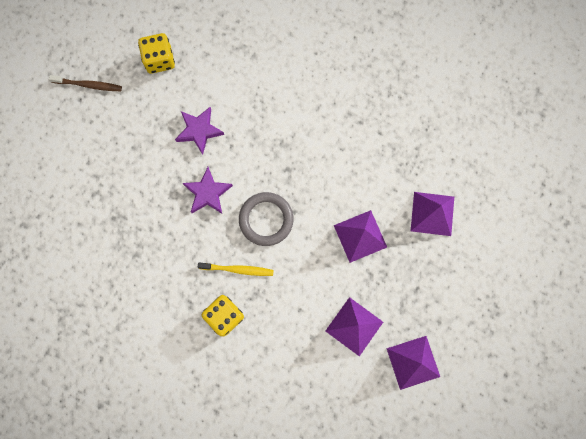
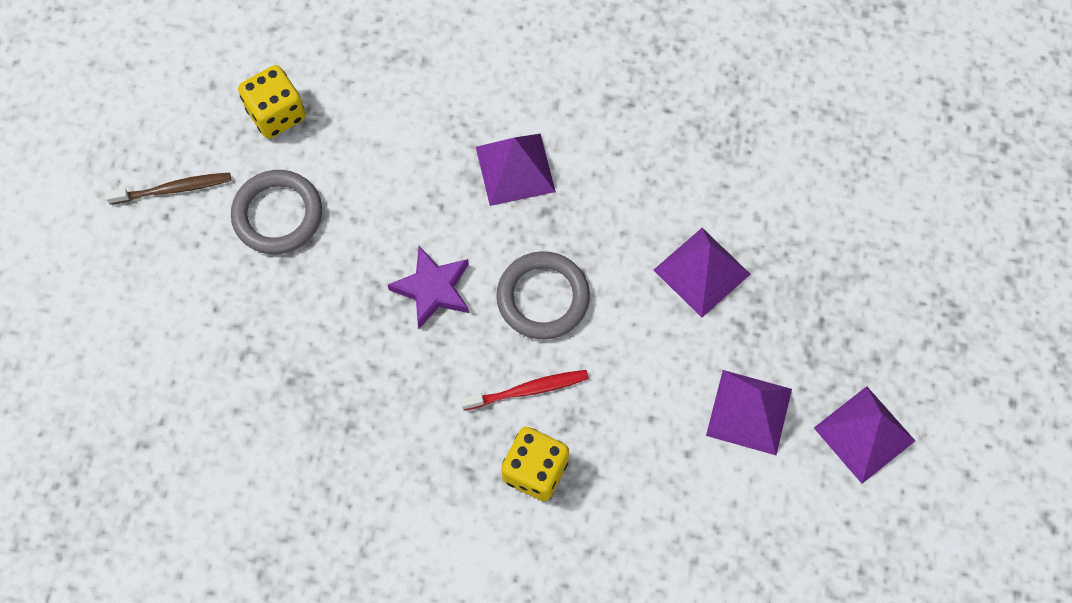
camera: 20 degrees left, 10 degrees down
(139, 120) = (277, 215): none -> grey ring
(199, 130) = (382, 199): purple star -> none
(238, 269) = (528, 390): yellow toothbrush -> red toothbrush
(432, 213) = (799, 200): purple pyramid -> purple pyramid (515, 169)

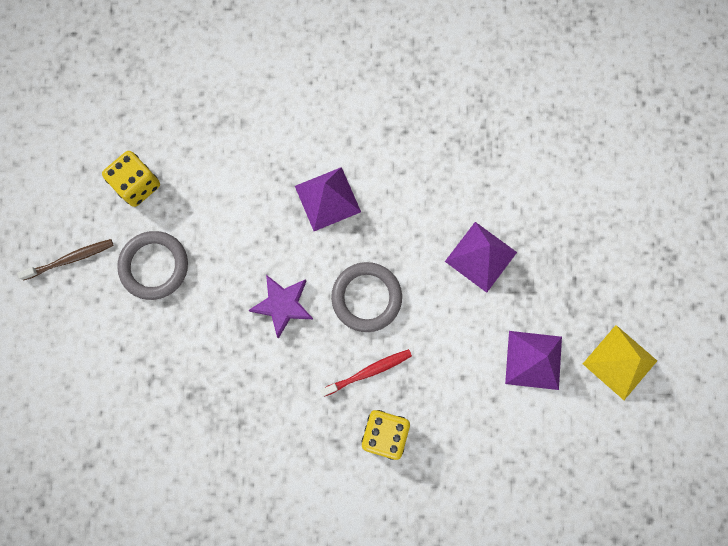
camera: 10 degrees left, 10 degrees up
(864, 434) = (619, 362): purple pyramid -> yellow pyramid

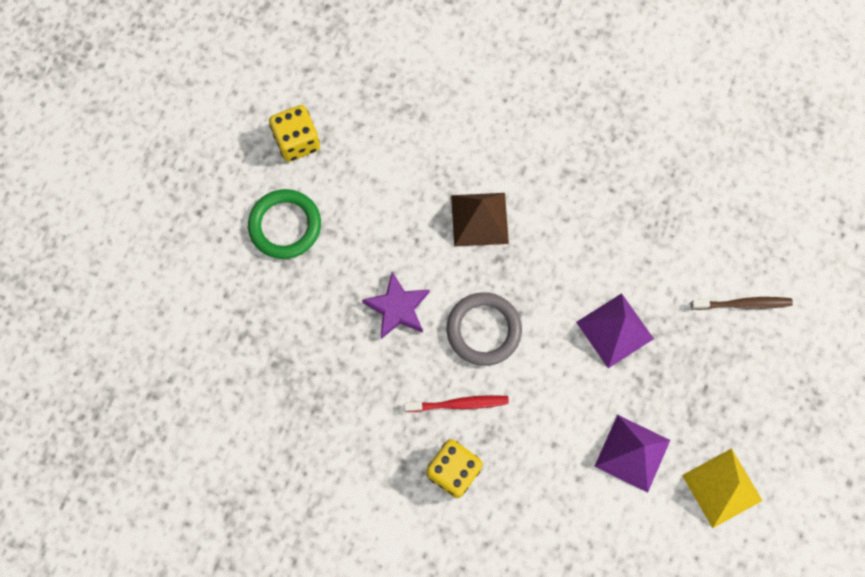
camera: 20 degrees right, 5 degrees down
(70, 259) = (207, 191): brown toothbrush -> brown toothbrush (743, 304)
(154, 266) = (285, 226): grey ring -> green ring
(327, 198) = (479, 219): purple pyramid -> brown pyramid

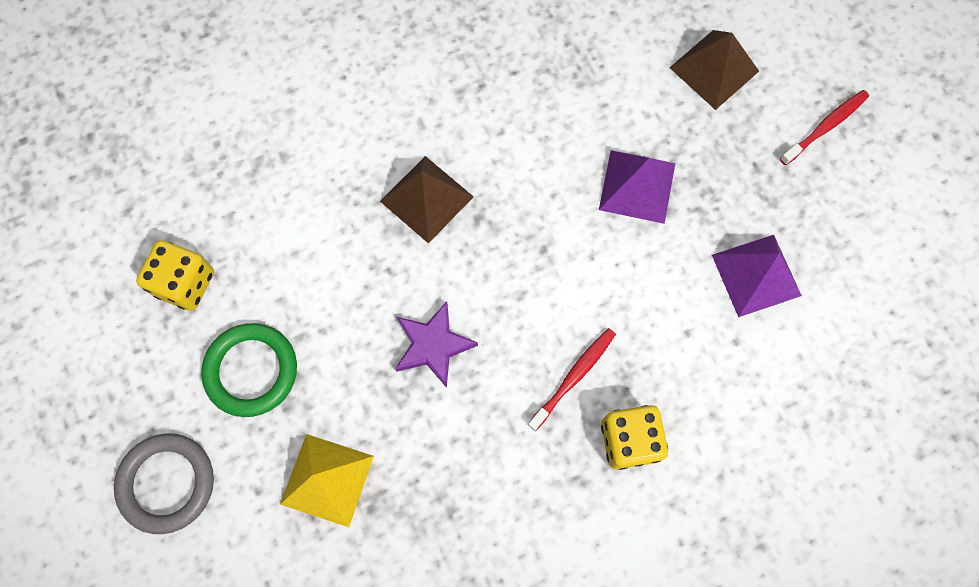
camera: 45 degrees left, 0 degrees up
(483, 330) = (529, 291): grey ring -> grey ring (167, 483)
(722, 487) = (852, 233): yellow pyramid -> yellow pyramid (327, 480)
(743, 304) = (714, 69): brown toothbrush -> brown pyramid
(778, 407) = (825, 127): none -> red toothbrush

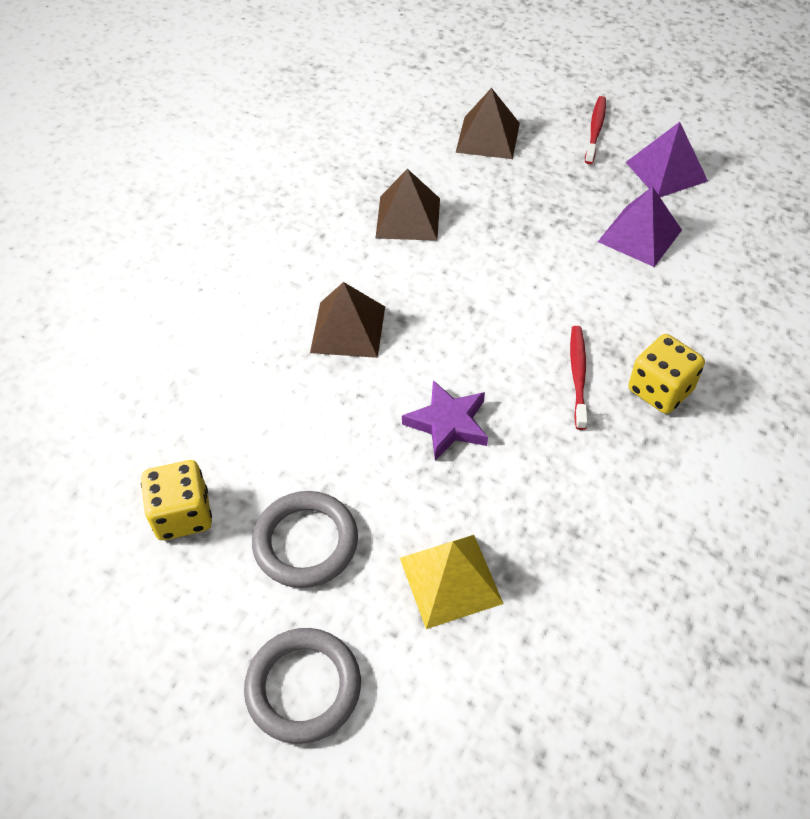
camera: 35 degrees left, 20 degrees down
(251, 371) = (306, 542): green ring -> grey ring
(566, 115) = (408, 217): none -> brown pyramid
(637, 186) = (503, 231): purple pyramid -> purple pyramid (666, 171)

